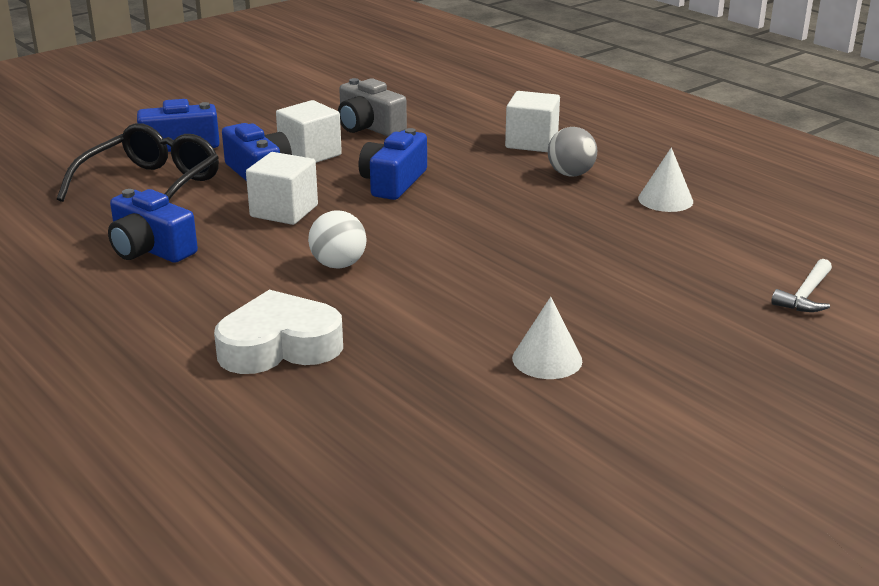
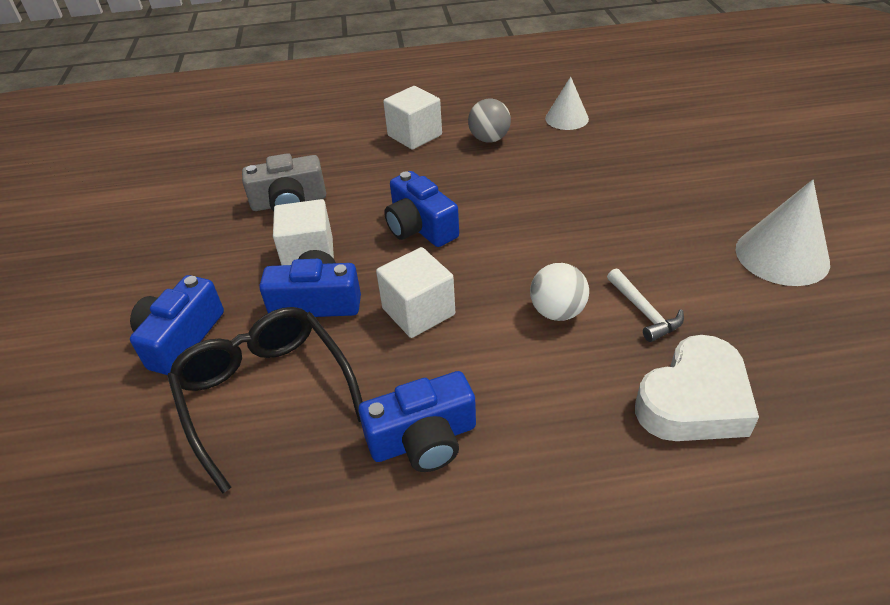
camera: 55 degrees left, 15 degrees up
(279, 346) = (693, 400): white heart -> white heart turned 150 degrees counterclockwise
(547, 359) = (782, 255): white cone -> white cone, size x1.56
(805, 295) = (740, 122): white hammer -> white hammer (643, 312)

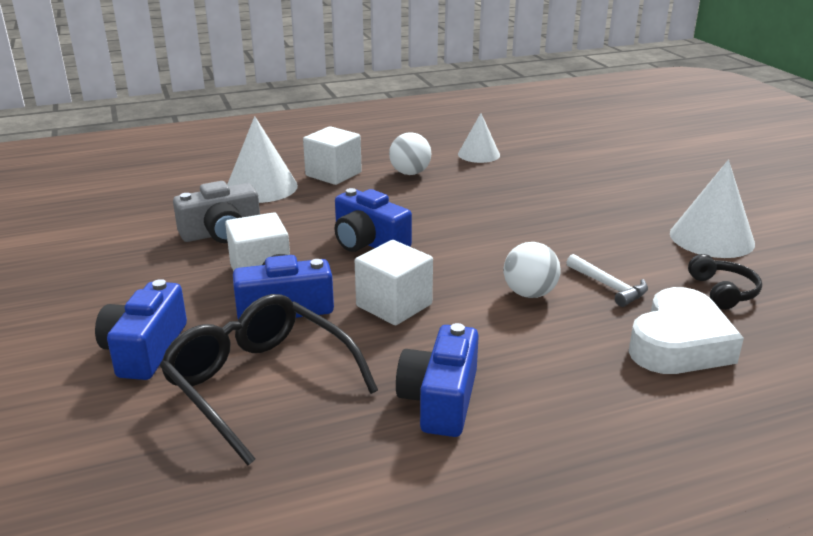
camera: 15 degrees left, 15 degrees down
(342, 147) = (261, 187): none -> white cone
(423, 439) = (440, 400): blue camera -> blue camera turned 135 degrees clockwise
(489, 139) = (410, 173): grey ball -> white ball
(768, 333) = (723, 291): none -> black headphones

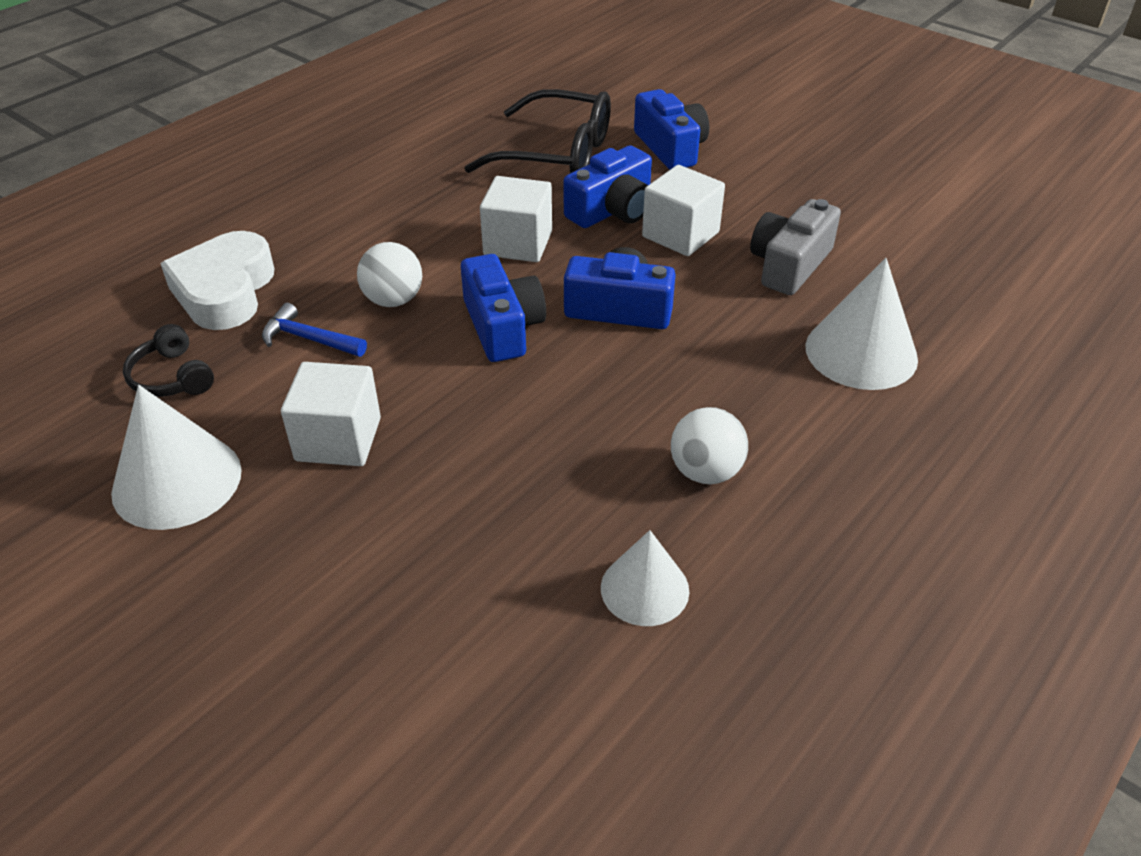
camera: 150 degrees right, 15 degrees up
(333, 174) = (810, 421): white cube -> white cube (338, 439)
(440, 400) = (416, 183): blue camera -> blue camera (503, 327)
(608, 286) = (309, 339): white hammer -> blue hammer

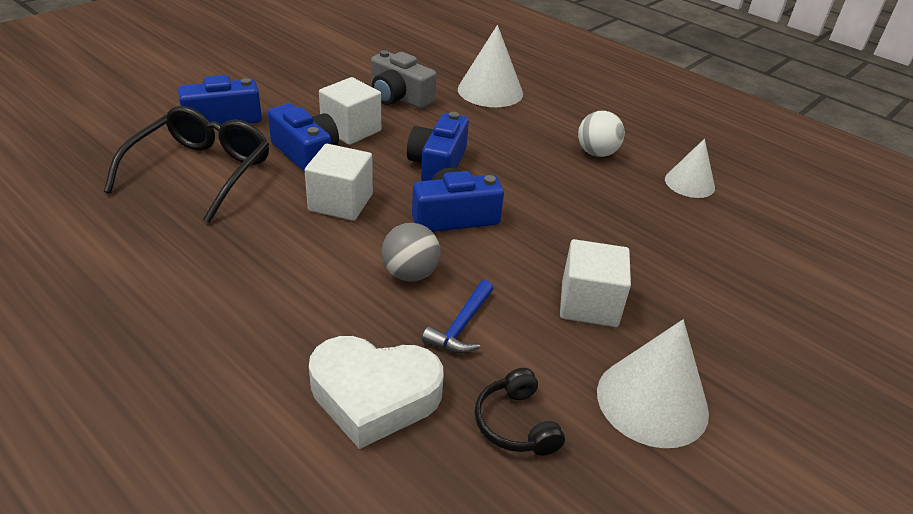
camera: 90 degrees left, 5 degrees down
(172, 377) = (515, 424): black headphones -> black headphones turned 105 degrees clockwise
(393, 300) = (410, 274): white ball -> grey ball

